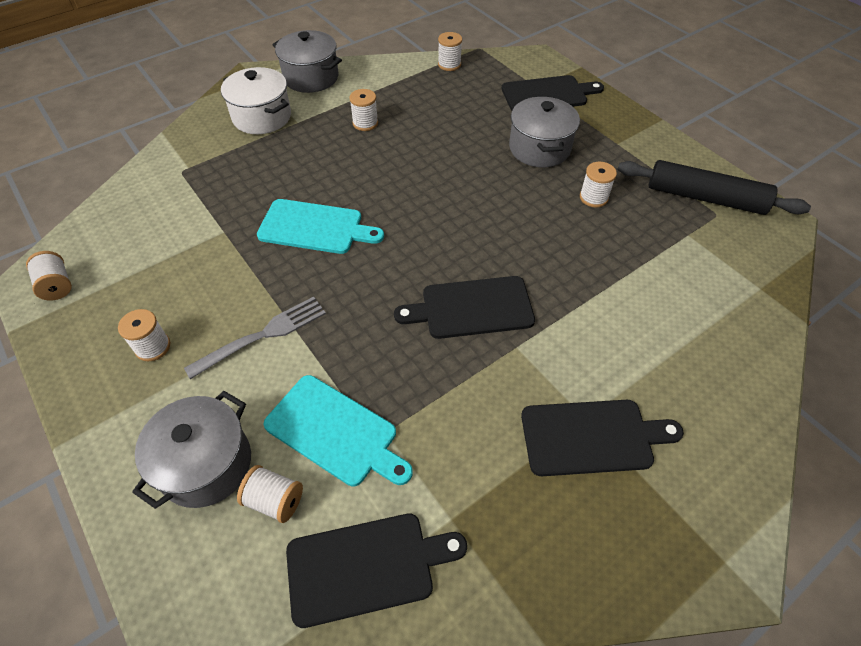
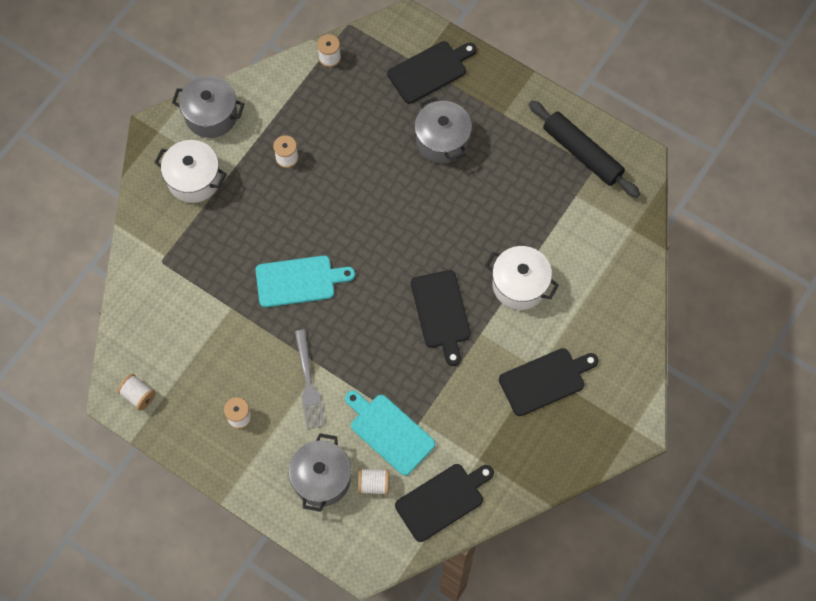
camera: 20 degrees left, 15 degrees up
(262, 335) = (308, 383): grey fork -> grey fork turned 135 degrees clockwise
(335, 432) = (389, 432): turquoise cutting board -> turquoise cutting board turned 150 degrees counterclockwise
(471, 308) = (441, 313): black cutting board -> black cutting board turned 75 degrees counterclockwise
(588, 307) = (519, 285): none -> white pot
(593, 197) = (498, 181): white spool -> none
(705, 198) = (582, 153): black rolling pin -> black rolling pin turned 45 degrees clockwise

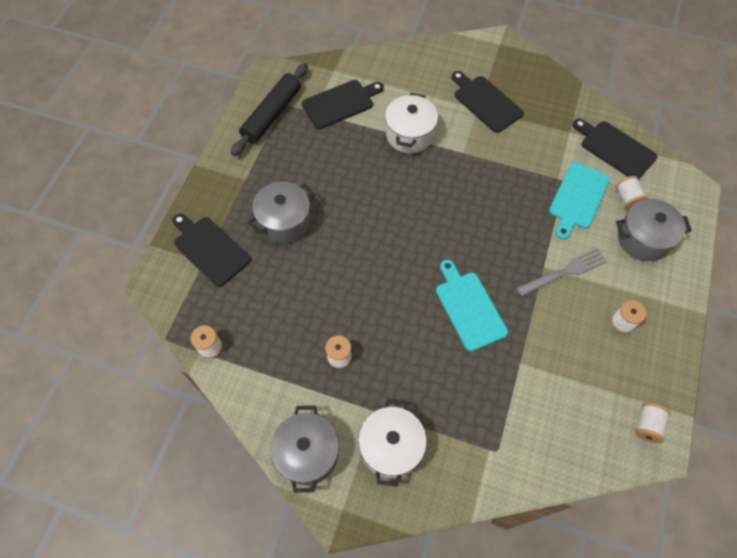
camera: 105 degrees left, 5 degrees down
(441, 313) = (456, 185): black cutting board -> black cutting board (340, 103)

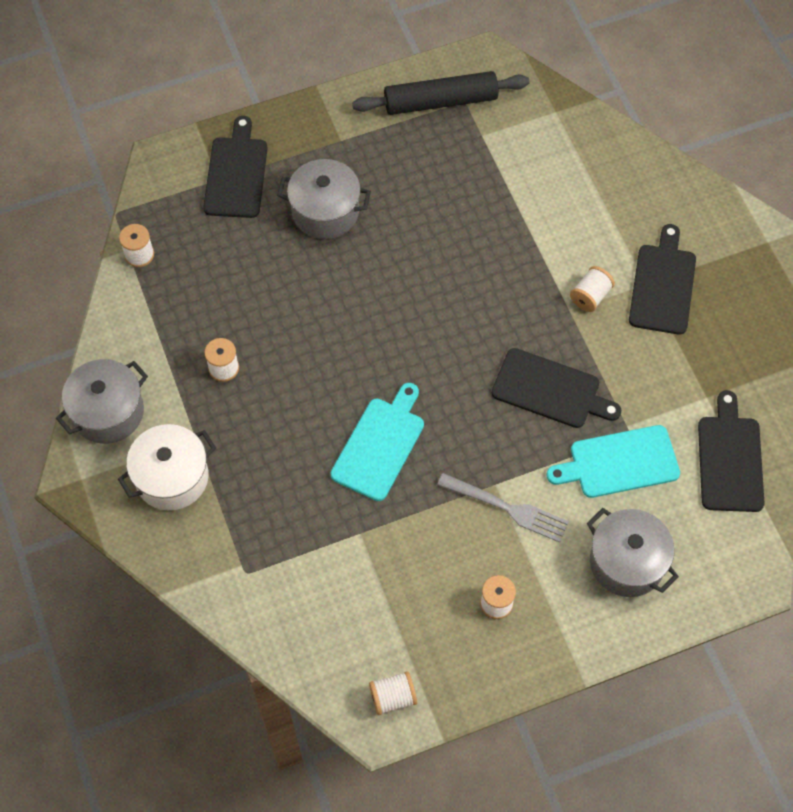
camera: 50 degrees right, 0 degrees up
(340, 103) = (518, 150): black cutting board -> black cutting board (550, 390)
(409, 134) = (542, 243): white pot -> none
(627, 199) = (668, 514): white spool -> white spool (590, 296)

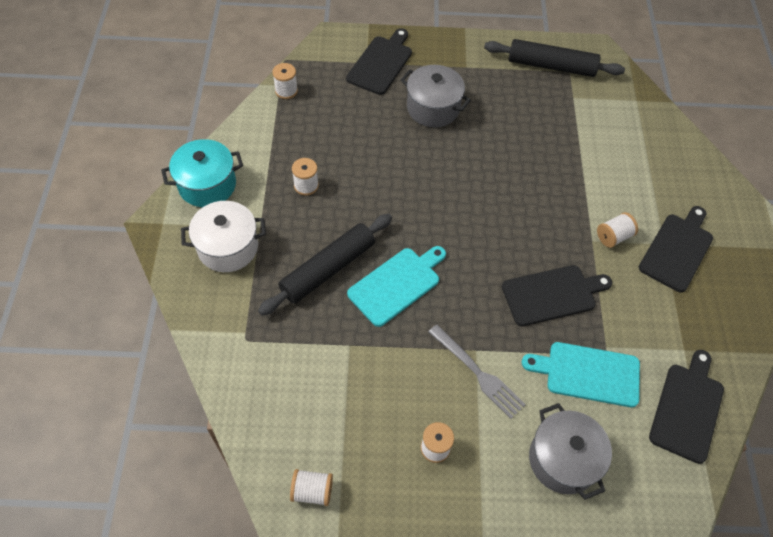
camera: 20 degrees right, 5 degrees down
(108, 412) = (207, 185): grey pot -> turquoise pot
(296, 458) = (328, 269): none -> black rolling pin
(550, 390) = (552, 295): black cutting board -> black cutting board turned 60 degrees counterclockwise

